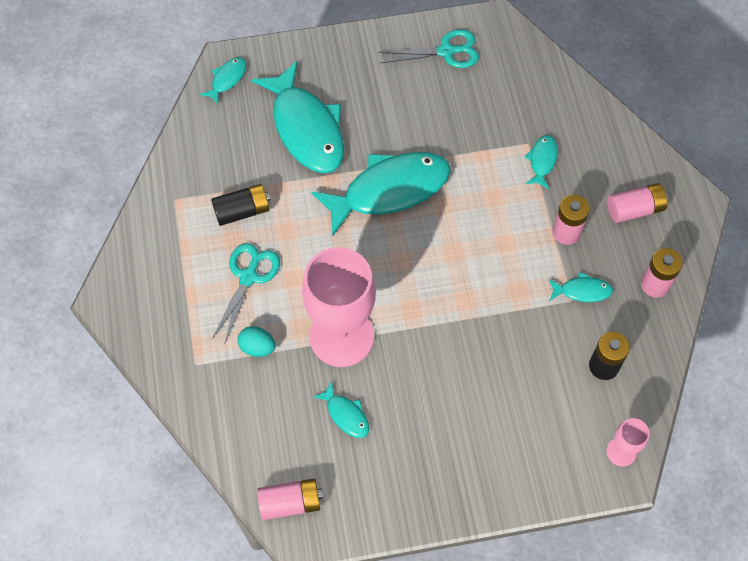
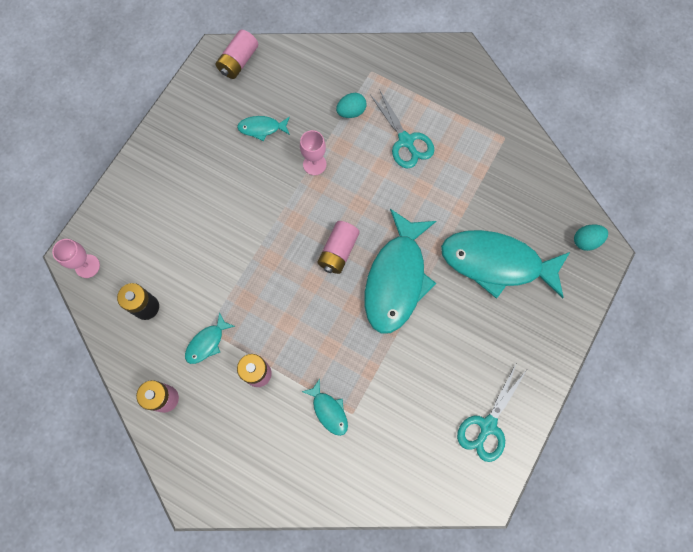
camera: 130 degrees right, 10 degrees up
(227, 79) = (586, 241): turquoise fish -> turquoise egg
(242, 211) = (460, 172): black battery -> none
(341, 336) = (314, 164): pink goblet -> pink goblet, size x0.44
(634, 209) = (231, 442): pink battery -> pink battery (338, 251)

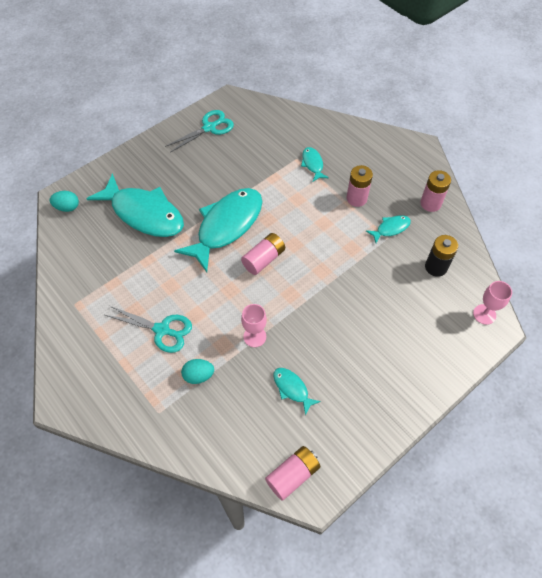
camera: 160 degrees left, 15 degrees down
(262, 128) = (292, 388): turquoise fish -> turquoise fish turned 150 degrees counterclockwise
(406, 141) = (162, 330): turquoise scissors -> turquoise scissors turned 120 degrees clockwise

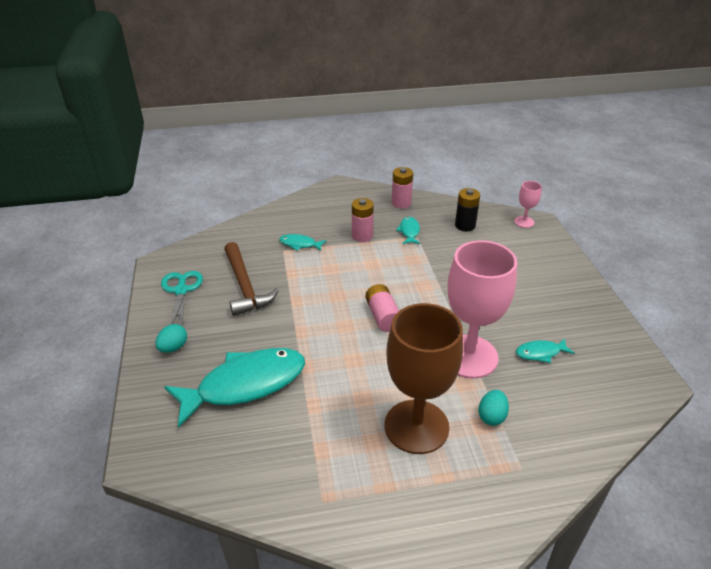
camera: 60 degrees left, 20 degrees down
(67, 207) = (165, 456): turquoise egg -> turquoise egg (173, 347)
(162, 330) = (416, 426): turquoise scissors -> brown goblet
(226, 226) = (321, 326): turquoise fish -> none
(238, 159) = (244, 286): none -> brown hammer
(254, 336) = (468, 356): pink goblet -> pink goblet, size x2.26
(292, 475) = (633, 388): pink battery -> none

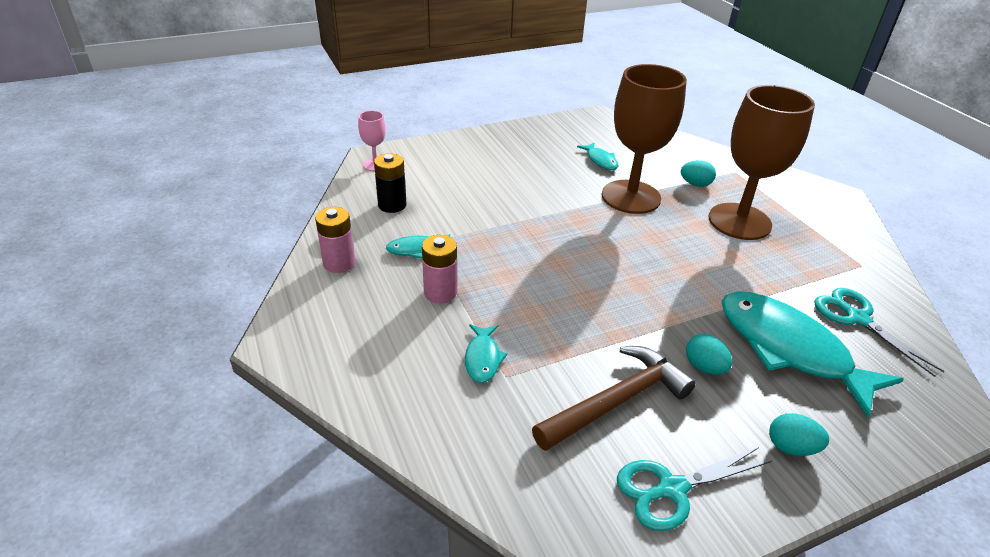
camera: 105 degrees left, 0 degrees up
(251, 332) = (704, 367): none -> turquoise egg
(256, 450) = (857, 318): none -> turquoise scissors
(383, 316) = (604, 255): pink battery -> none
(468, 356) = (631, 197): pink goblet -> brown goblet

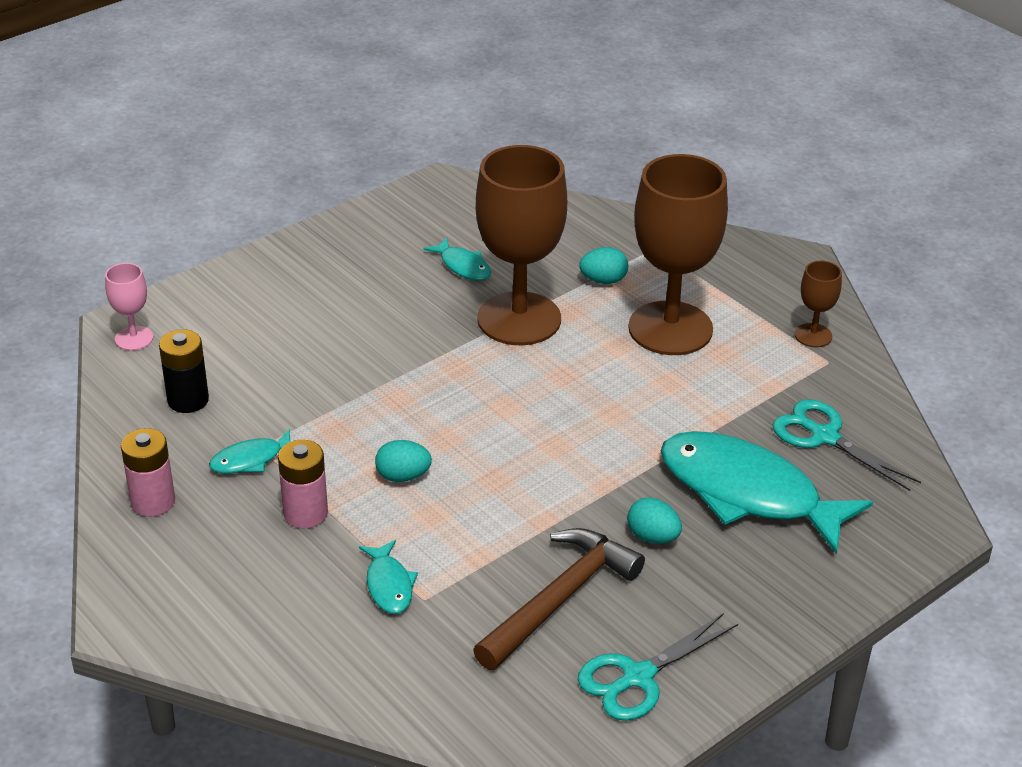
camera: 15 degrees left, 0 degrees up
(791, 447) = (758, 605): turquoise egg -> turquoise egg (403, 476)
(849, 245) = (813, 335): none -> brown goblet

